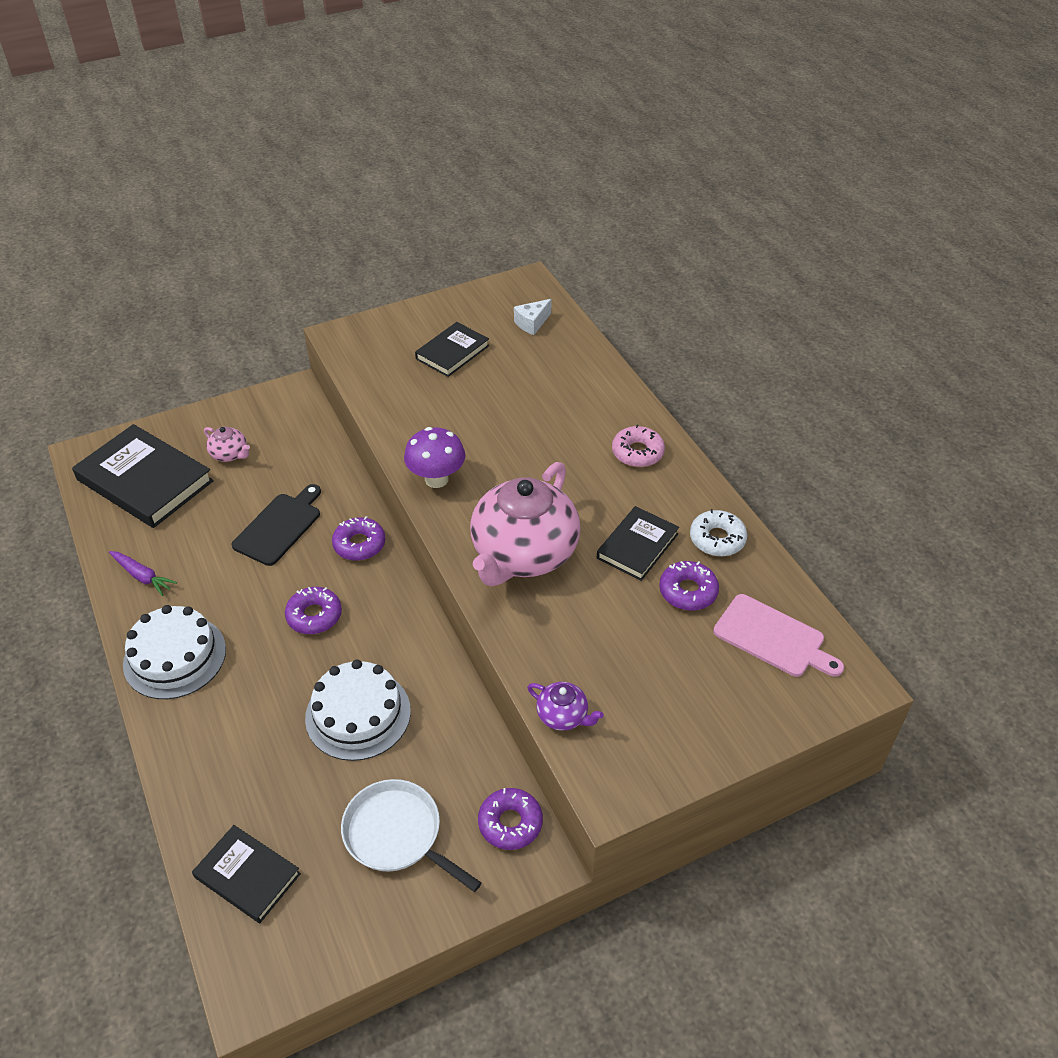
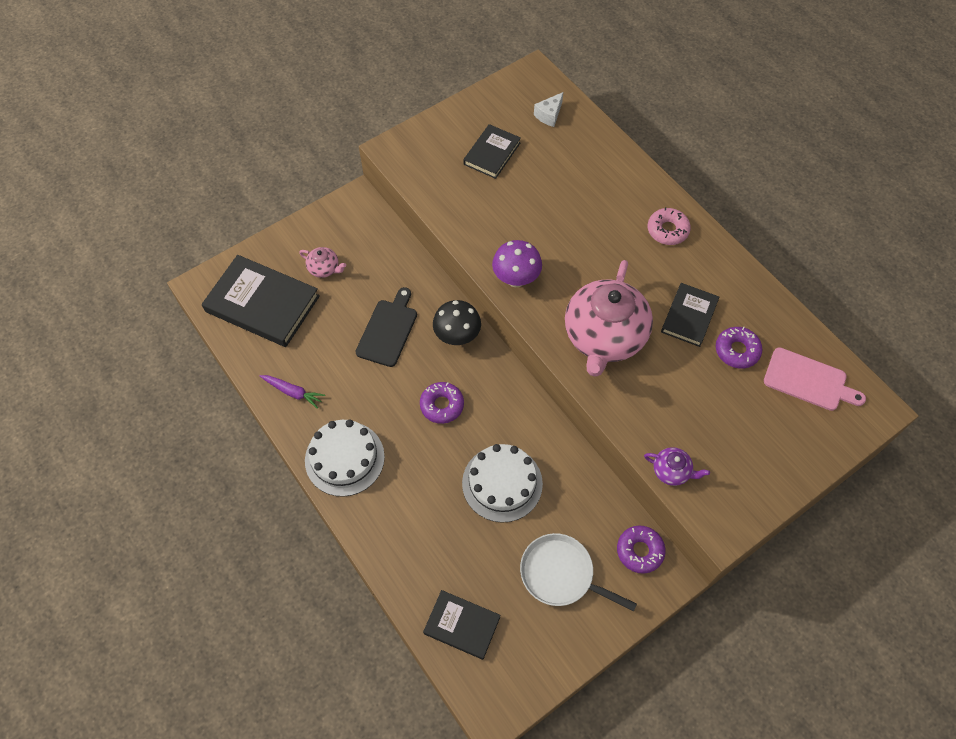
camera: 10 degrees left, 15 degrees up
(359, 544) = (457, 336): purple donut -> black mushroom
(717, 539) = (748, 301): white donut -> none

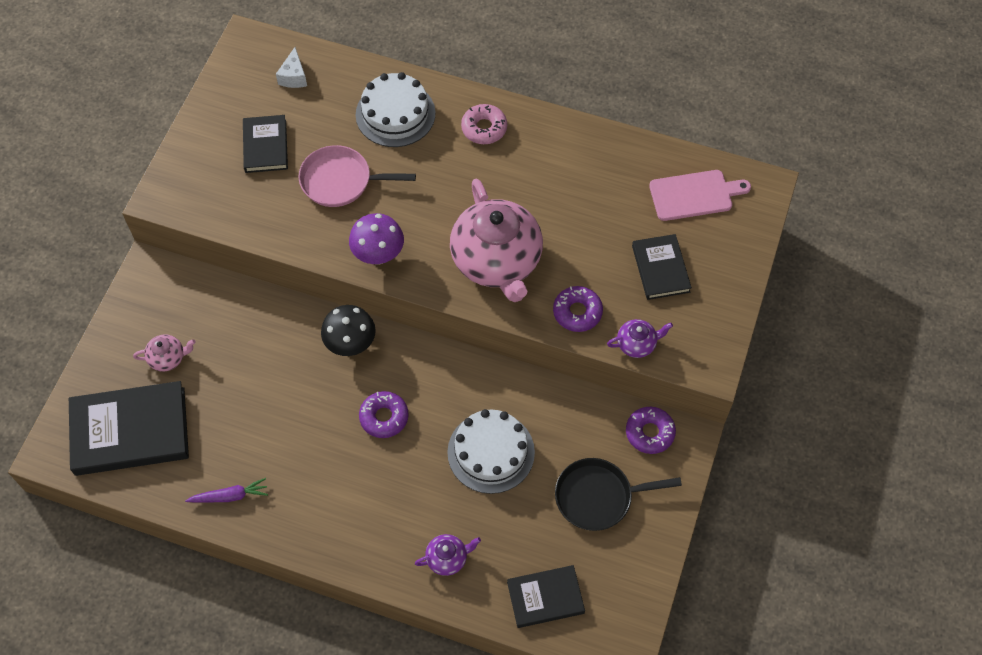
camera: 35 degrees left, 0 degrees up
(344, 458) = (328, 524): white cake -> white cake (395, 114)
(388, 330) = (279, 379): black cutting board -> none
(410, 542) = (447, 558): none -> purple teapot
(528, 208) = (340, 181): none -> pink pan
(561, 574) = (598, 497): white pan -> black pan
(689, 316) = (558, 197): black book -> black book (660, 269)
(737, 350) = (619, 204): purple donut -> purple donut (577, 312)

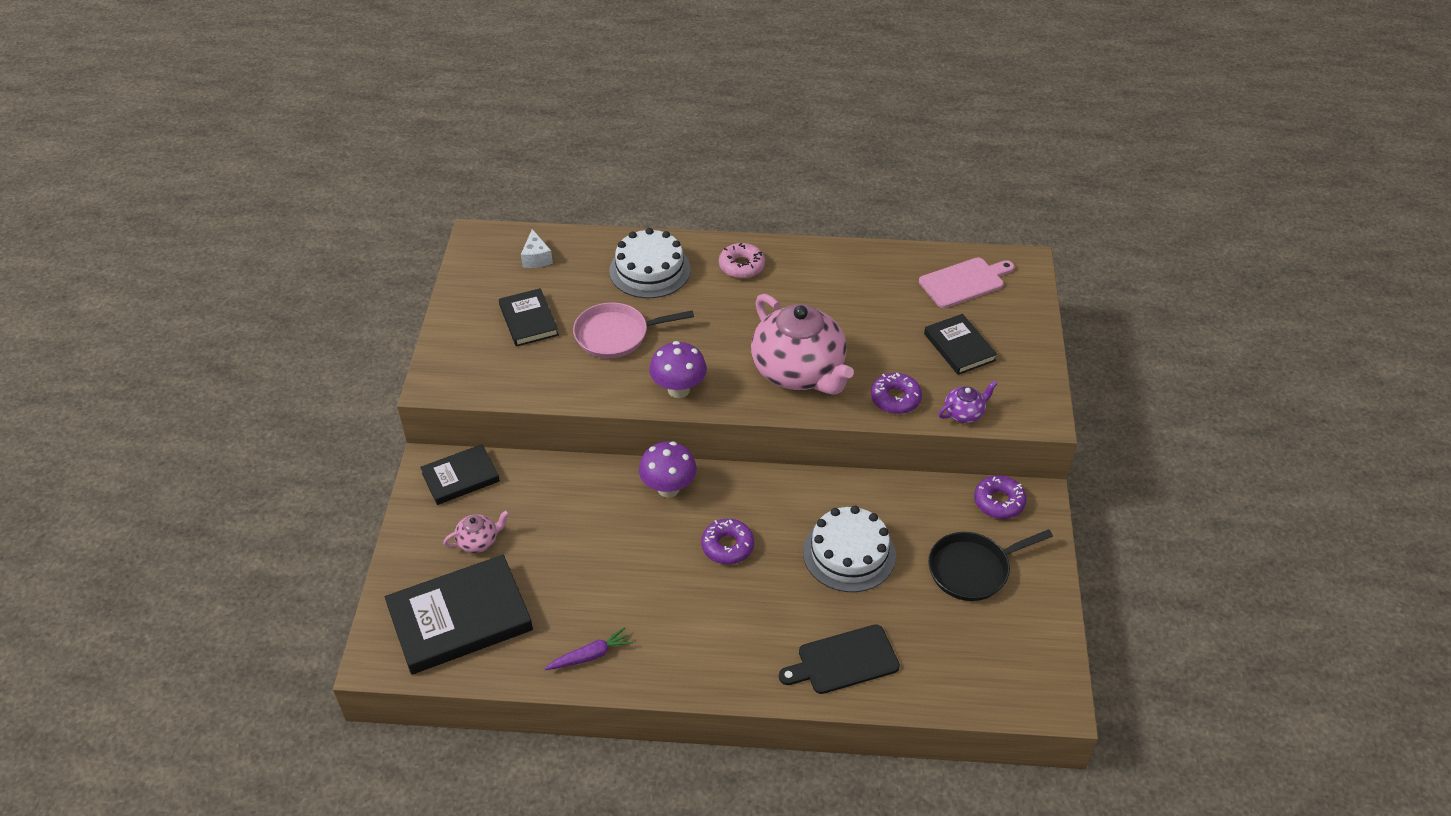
camera: 15 degrees left, 15 degrees down
(351, 344) = (668, 488): black mushroom -> purple mushroom
(447, 558) = (843, 661): purple teapot -> black cutting board
(545, 597) = (958, 673): black book -> black book (460, 477)

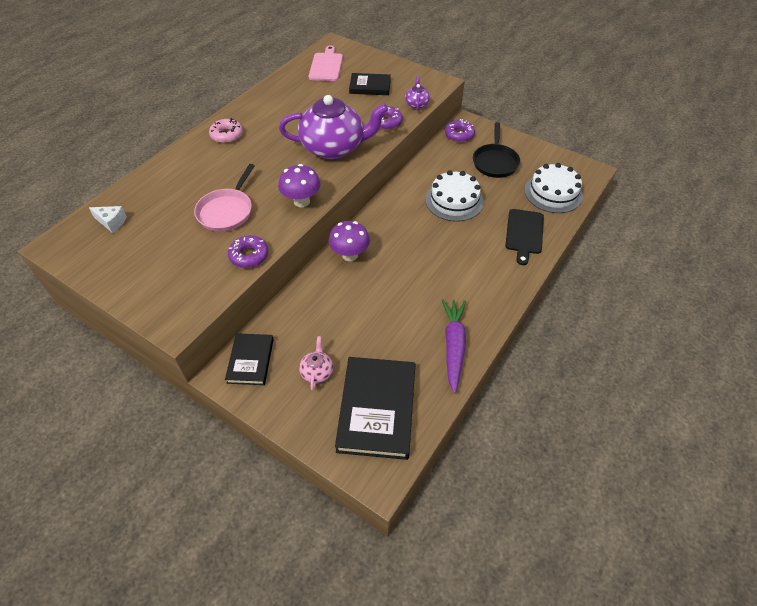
camera: 60 degrees left, 5 degrees up
(528, 320) = (167, 249): black book -> none
(590, 655) = (453, 346): purple carrot -> purple carrot, size x1.67
(650, 270) = (186, 174): white cake -> white cake (553, 193)
(727, 546) = (413, 247): purple donut -> purple donut (249, 255)
(799, 372) = (334, 147): pink teapot -> purple teapot

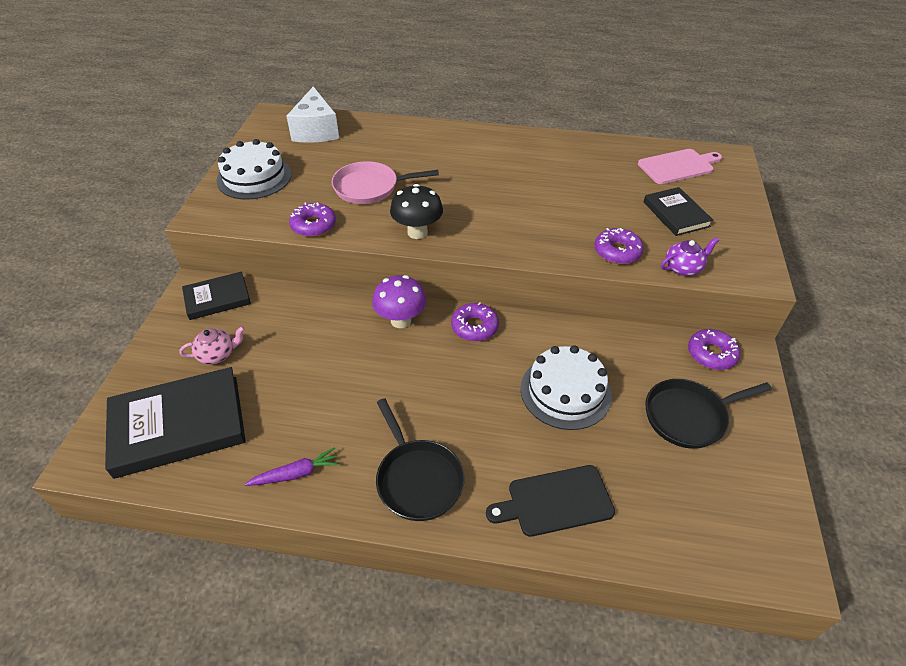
camera: 65 degrees right, 5 degrees down
(112, 222) = (316, 130): white cheese -> white cheese, size x1.86
(227, 135) = (485, 145): pink donut -> none
(301, 201) = (417, 232): purple mushroom -> black mushroom
(334, 147) = (528, 225): purple teapot -> none
(379, 220) = (474, 327): none -> purple donut
(453, 346) = (296, 473): purple carrot -> purple carrot, size x0.60
(484, 286) = (417, 479): none -> black pan
(553, 193) = (680, 519): white cake -> white cake (254, 177)

